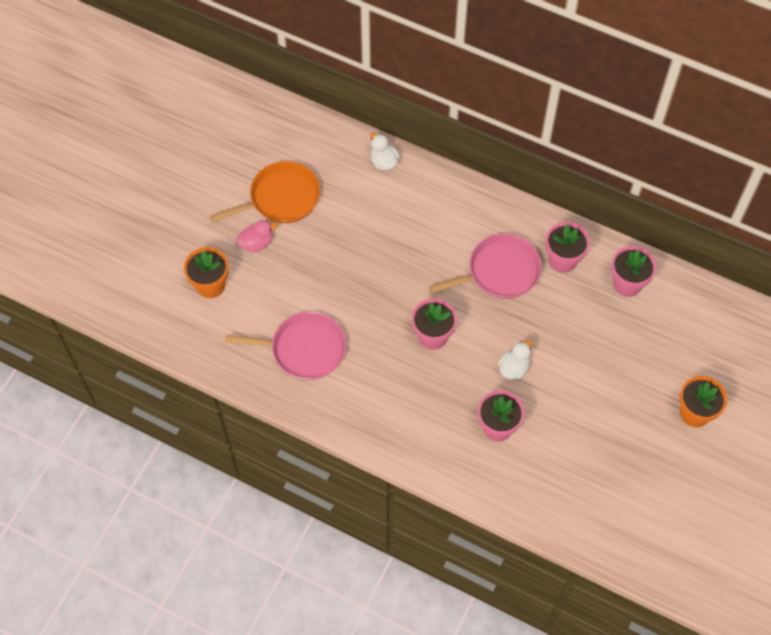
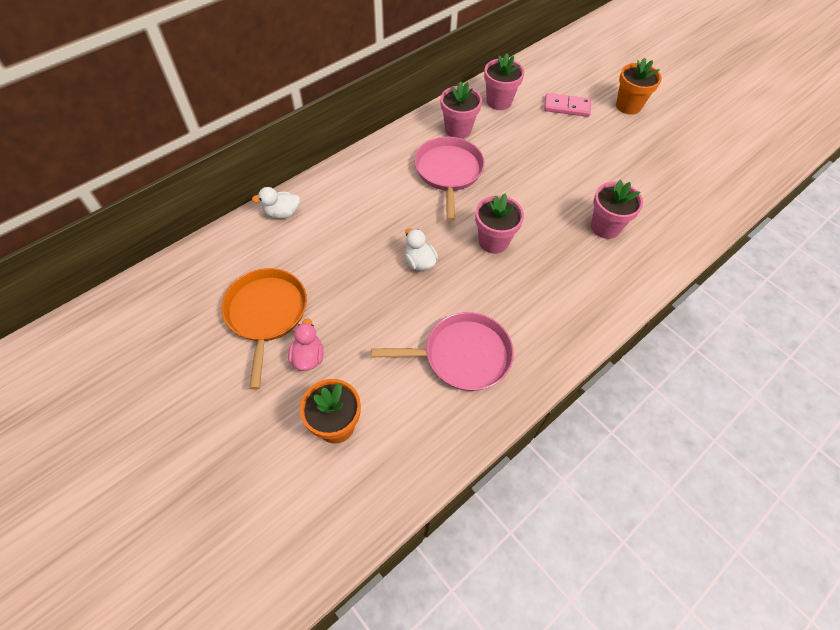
camera: 70 degrees left, 5 degrees down
(304, 349) = (462, 355): pink pan -> pink pan turned 60 degrees clockwise
(514, 368) = (549, 196): white duck -> white duck (419, 262)
(656, 351) = (566, 107): none -> pink domino

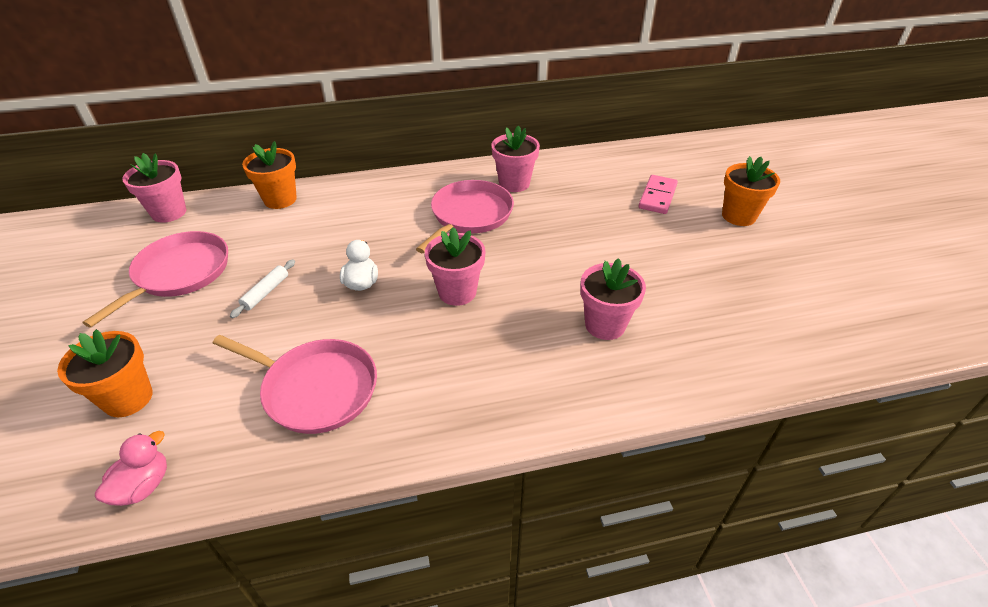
camera: 30 degrees right, 15 degrees down
(266, 314) = (179, 274): orange pan -> pink pan
(282, 213) = (280, 199): white duck -> orange flower pot
(308, 357) = (172, 325): pink duck -> pink duck (143, 486)
(354, 300) = (266, 292): none -> white rolling pin
(499, 102) = (581, 172): pink flower pot -> pink flower pot (169, 212)
(566, 107) = (657, 196): pink domino -> pink domino turned 75 degrees clockwise

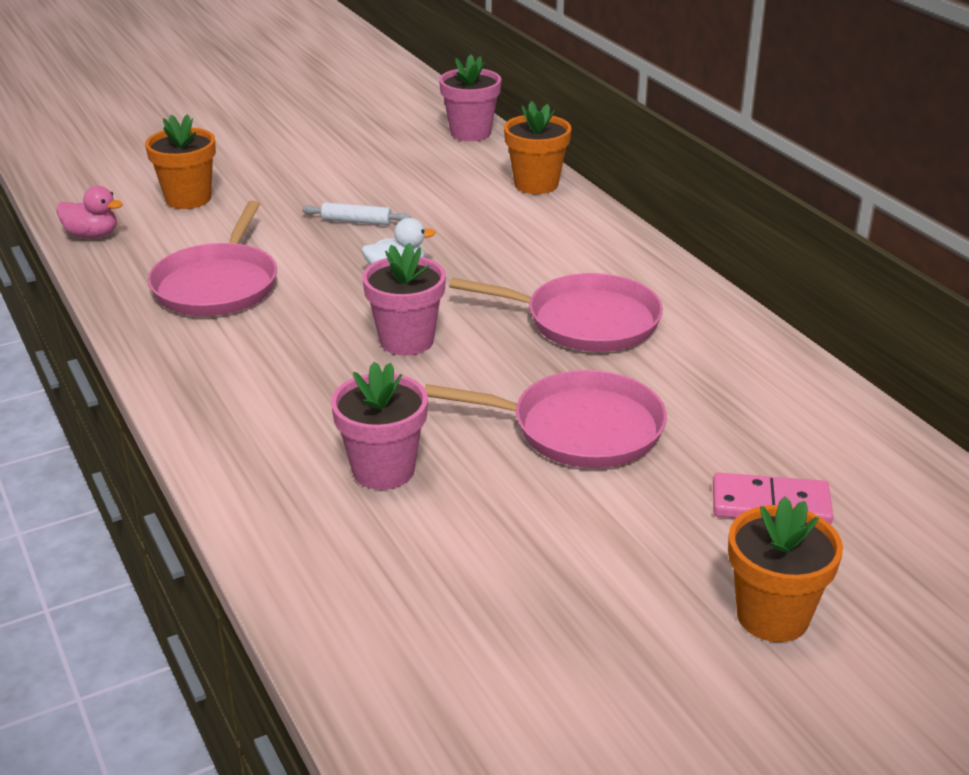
camera: 75 degrees right, 10 degrees down
(179, 274) = (368, 169): pink pan -> pink pan (579, 429)
(514, 183) = (701, 346): pink flower pot -> none

